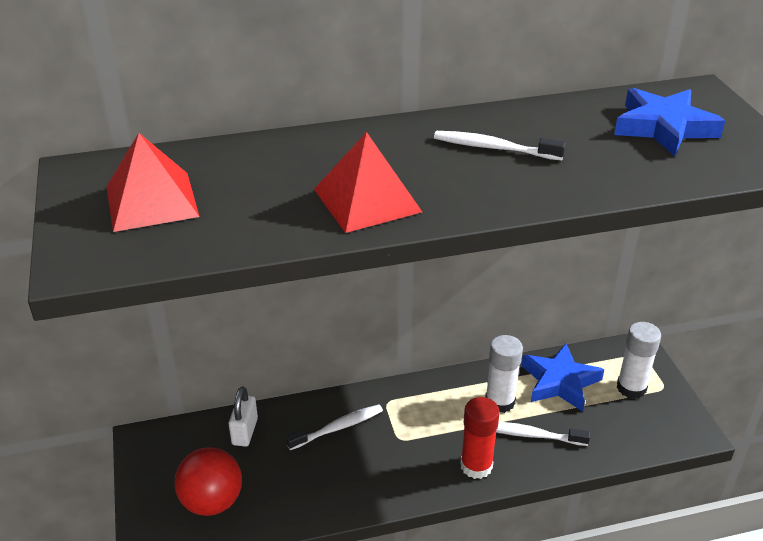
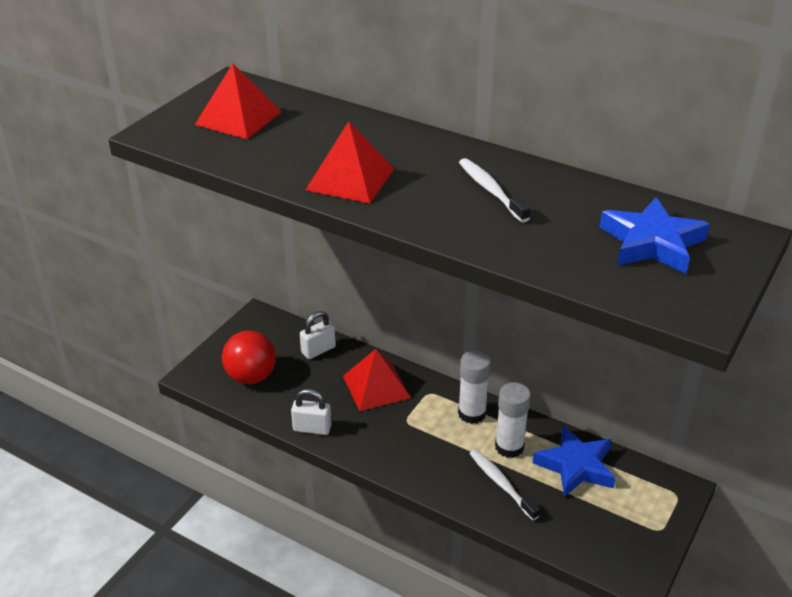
camera: 45 degrees right, 0 degrees up
(331, 506) = (312, 428): none -> white padlock
(338, 428) = (376, 386): white toothbrush -> red pyramid
(476, 466) = (433, 473): red glue stick -> none
(631, 388) = (630, 510): white glue stick -> white glue stick (472, 413)

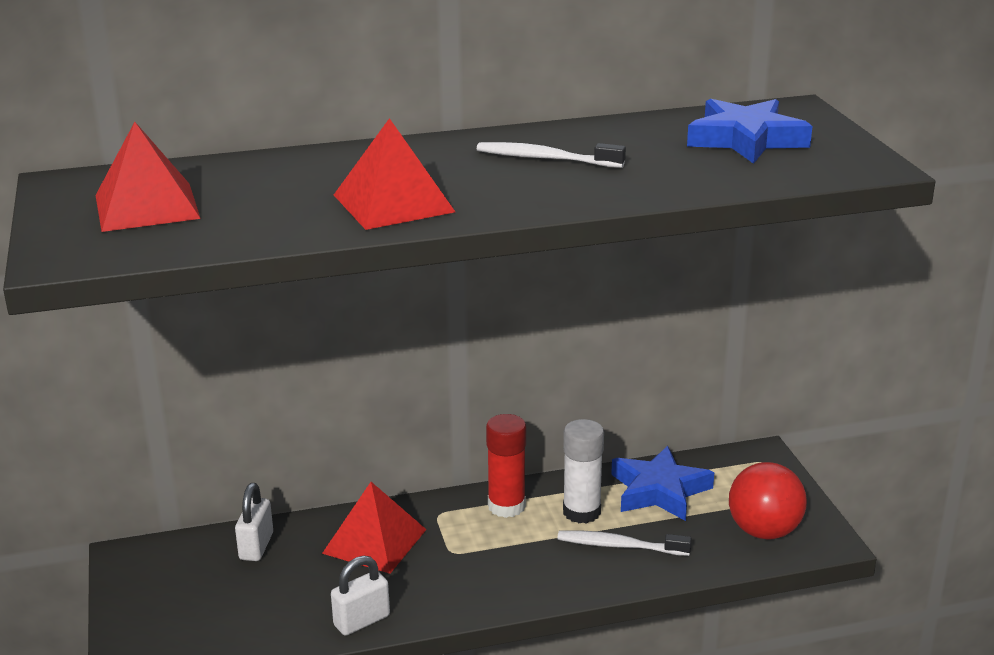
camera: 45 degrees left, 10 degrees down
(251, 376) = (211, 618): red ball -> red ball (764, 531)
(472, 413) = (506, 506): white glue stick -> red glue stick

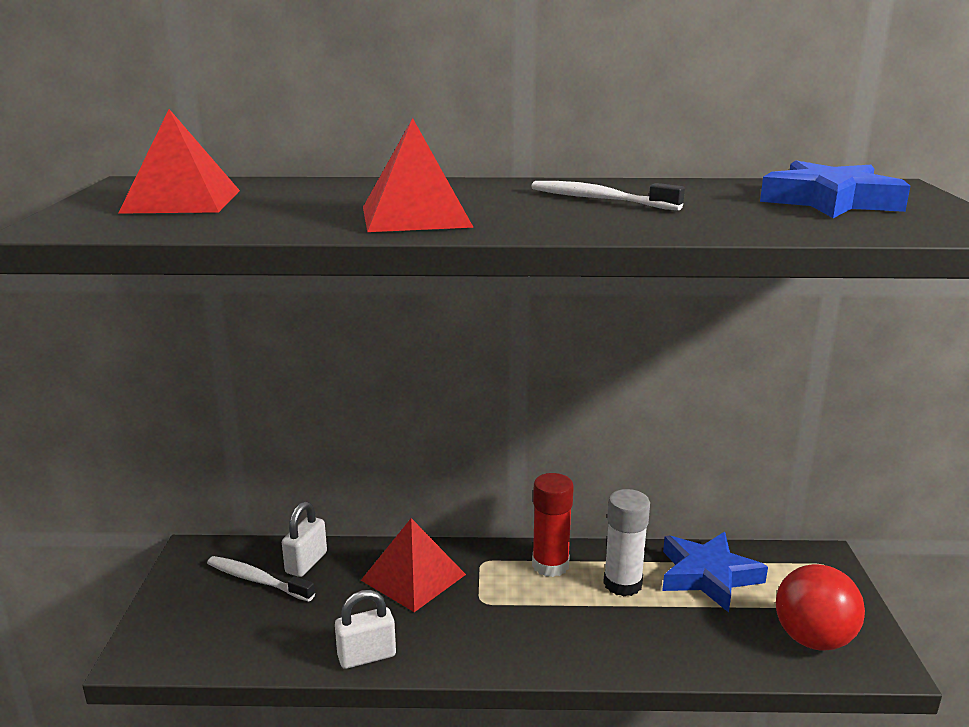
camera: 15 degrees right, 5 degrees down
(619, 546) = (651, 626): white toothbrush -> white toothbrush (257, 580)

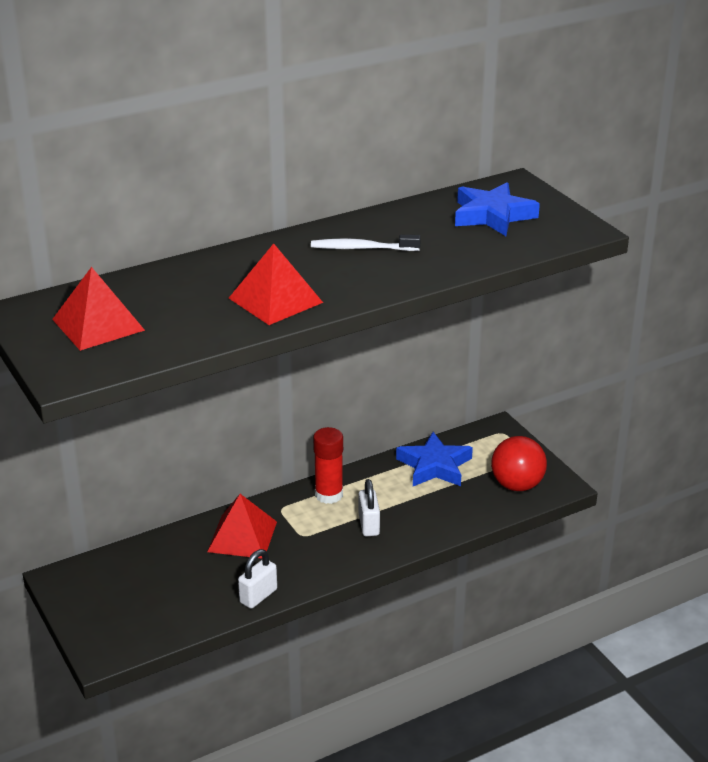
camera: 30 degrees left, 10 degrees up
(257, 580) = (131, 579): white toothbrush -> none
(306, 563) = (155, 554): white padlock -> white padlock (369, 525)
(622, 584) = (385, 490): white glue stick -> none

